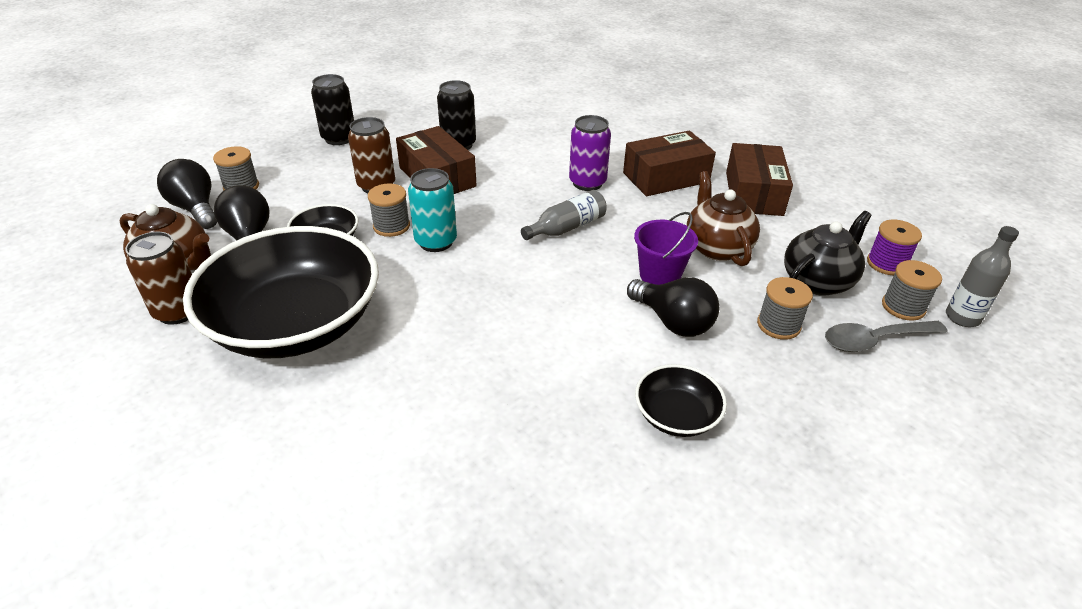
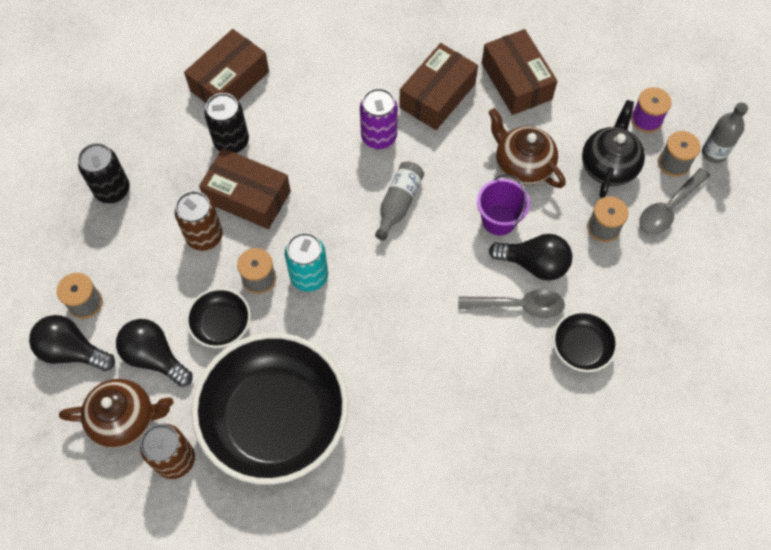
camera: 30 degrees left, 25 degrees up
(492, 116) = (229, 81): none -> brown box
(627, 347) = (518, 306): none -> grey spoon

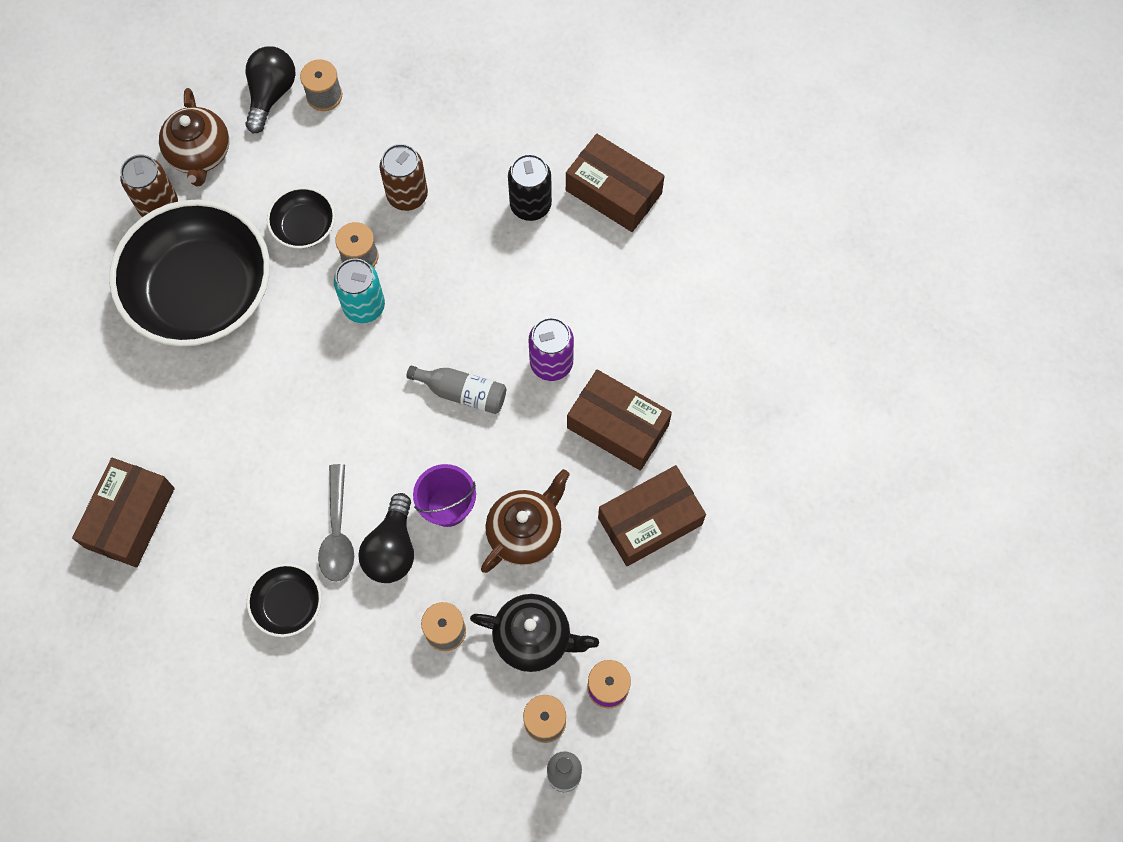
camera: 85 degrees right, 5 degrees up
(112, 190) = (458, 97): black can -> none
(155, 357) = (266, 170): black light bulb -> none
(248, 196) = (460, 232): brown box -> brown box (130, 518)
(668, 208) = (477, 712): grey spoon -> none

